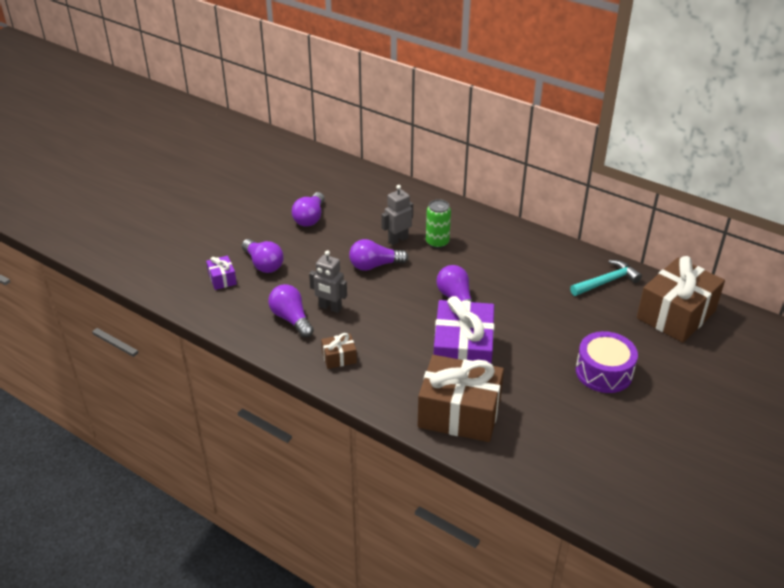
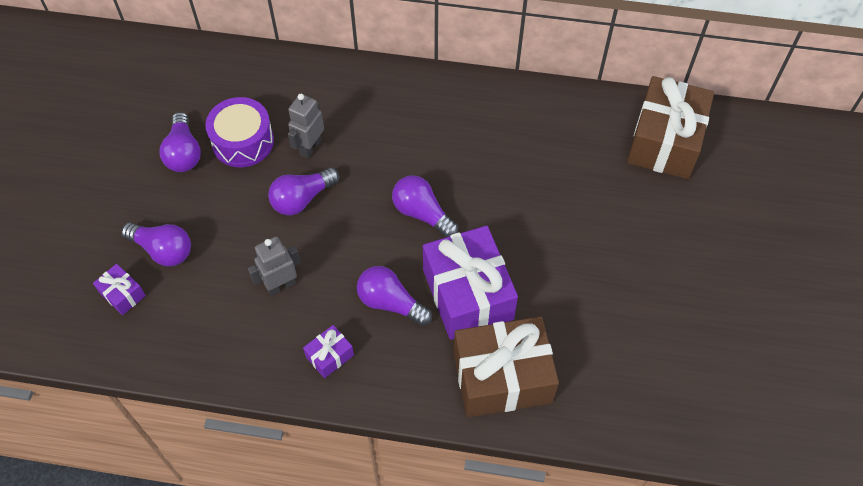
camera: 25 degrees left, 20 degrees up
(291, 319) = (243, 322): purple light bulb -> purple light bulb (390, 303)
(330, 308) = (281, 285): grey robot -> grey robot turned 150 degrees clockwise
(339, 357) = (329, 356): brown gift -> purple gift
(437, 242) = (359, 134): green can -> none
(604, 372) = (626, 254): purple drum -> purple drum (243, 141)
(606, 281) = (574, 122): turquoise hammer -> none

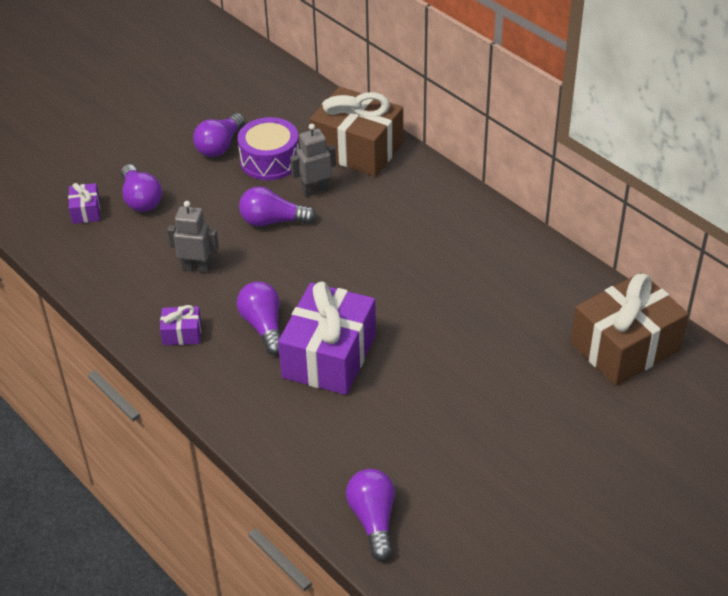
camera: 40 degrees right, 15 degrees down
(422, 213) = (353, 281): purple light bulb -> purple light bulb (373, 520)
(502, 377) = (294, 428): brown gift -> brown gift (357, 149)

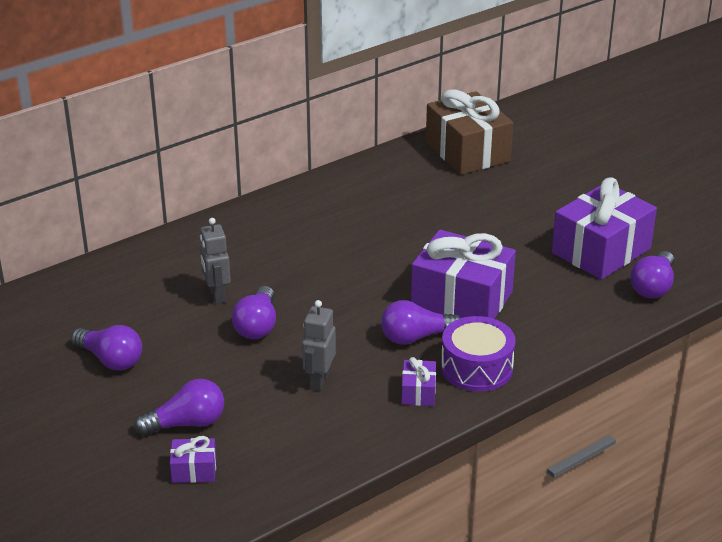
camera: 85 degrees left, 10 degrees down
(270, 160) = (153, 324): purple drum -> purple drum (476, 368)
(357, 149) = (158, 264): brown gift -> none
(373, 520) = (653, 287): purple light bulb -> purple light bulb turned 60 degrees counterclockwise
(438, 472) = (601, 251): none -> purple gift

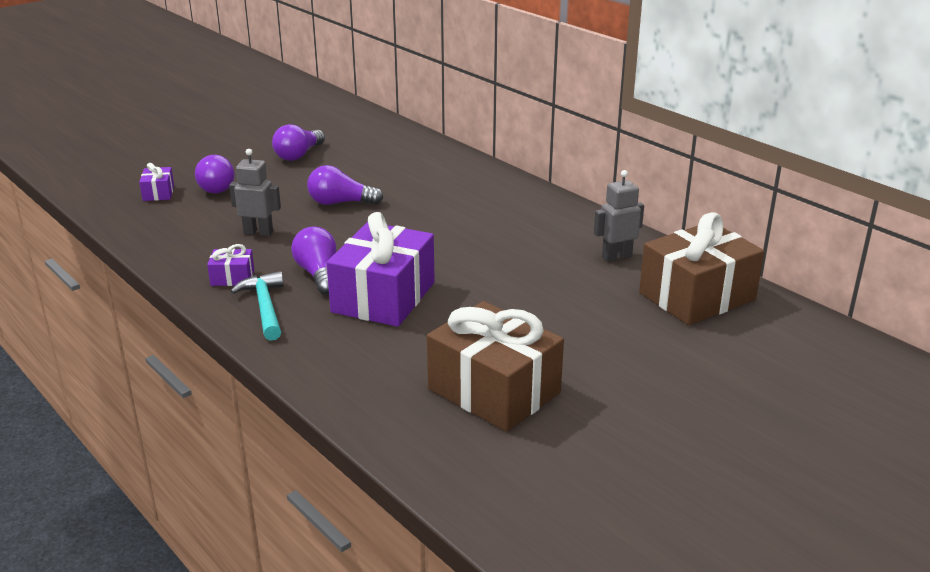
camera: 85 degrees right, 5 degrees down
(217, 295) = (385, 184): grey robot -> grey robot (616, 256)
(476, 368) = (265, 307): purple drum -> turquoise hammer
(601, 251) = (494, 391): purple gift -> brown gift
(653, 287) = (416, 430): purple light bulb -> none

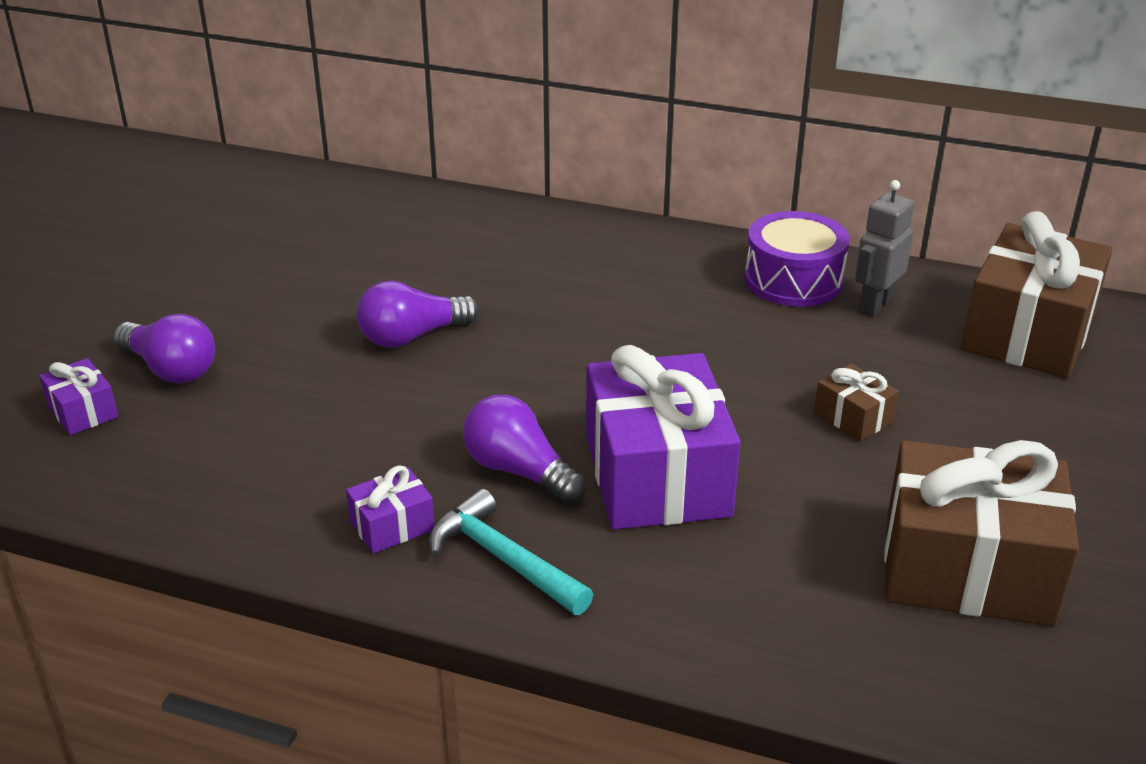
camera: 30 degrees left, 5 degrees up
(258, 232) = (341, 429): grey robot -> none
(299, 155) = (250, 272): purple light bulb -> none
(526, 304) = (853, 417): none -> brown gift
(583, 231) = (793, 280): none -> purple drum

